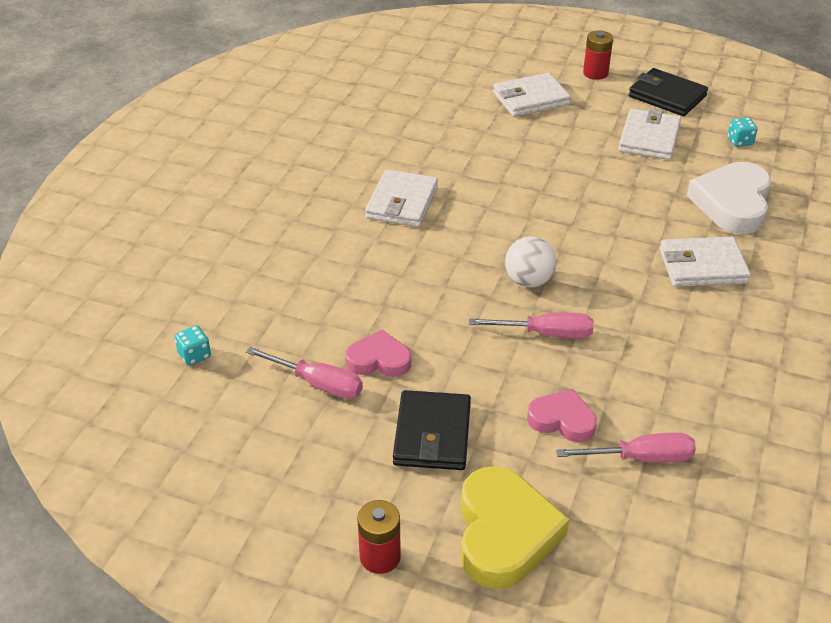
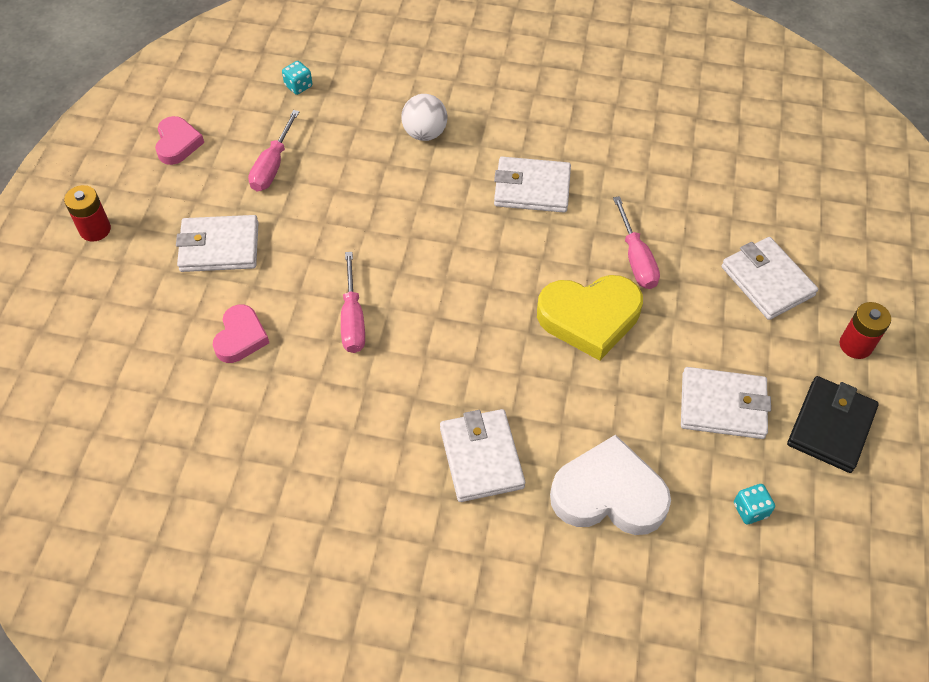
camera: 80 degrees right, 15 degrees up
(379, 360) = (305, 201): pink heart -> pink heart (177, 143)
(432, 434) = (219, 247): black wallet -> white wallet
(504, 533) = (115, 304): yellow heart -> yellow heart (589, 318)
(528, 281) = (428, 300): white ball -> white ball (424, 133)
(641, 458) = (197, 399): pink screwdriver -> pink screwdriver (636, 259)

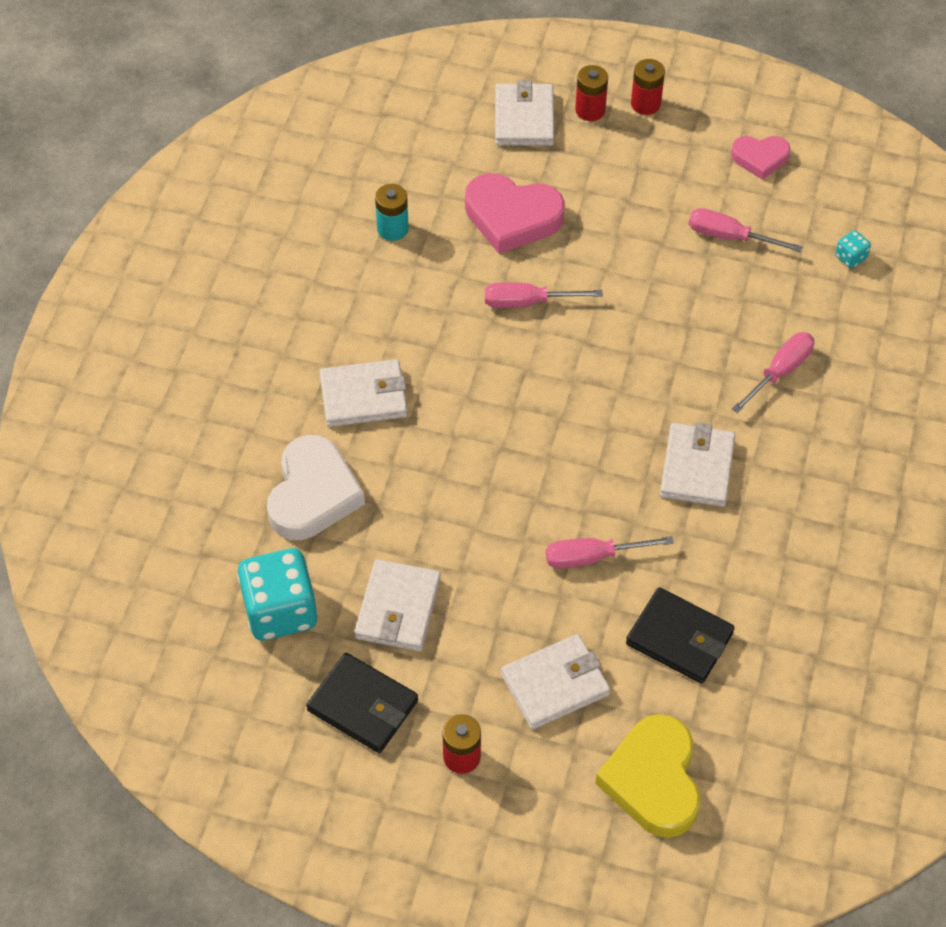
camera: 95 degrees right, 0 degrees up
(97, 275) = (590, 110): none -> red battery
(219, 247) = (621, 197): white wallet -> white wallet (524, 118)
(240, 337) = (512, 217): pink heart -> pink heart, size x1.71
(252, 449) = (392, 229): none -> turquoise battery
(424, 133) = (780, 371): white ball -> pink screwdriver
(589, 318) = (515, 503): yellow heart -> yellow heart (653, 780)
(701, 199) = (679, 638): none -> black wallet
(750, 510) = (280, 611): turquoise dice -> turquoise dice, size x2.32

